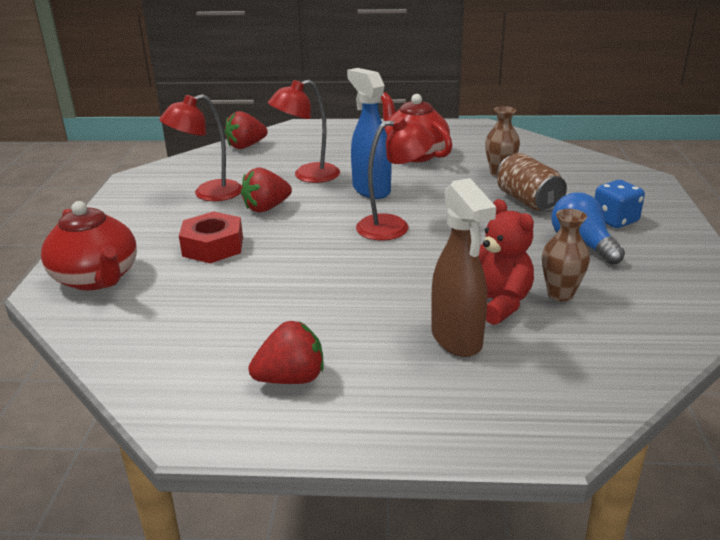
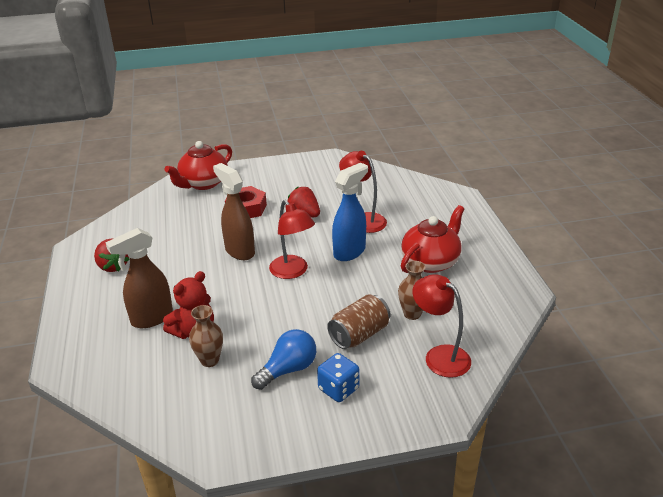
camera: 75 degrees right, 5 degrees up
(208, 194) = (317, 188): red lamp -> red lamp (440, 356)
(246, 146) = (405, 182): red strawberry -> none
(322, 259) = (239, 251): none -> brown spray bottle

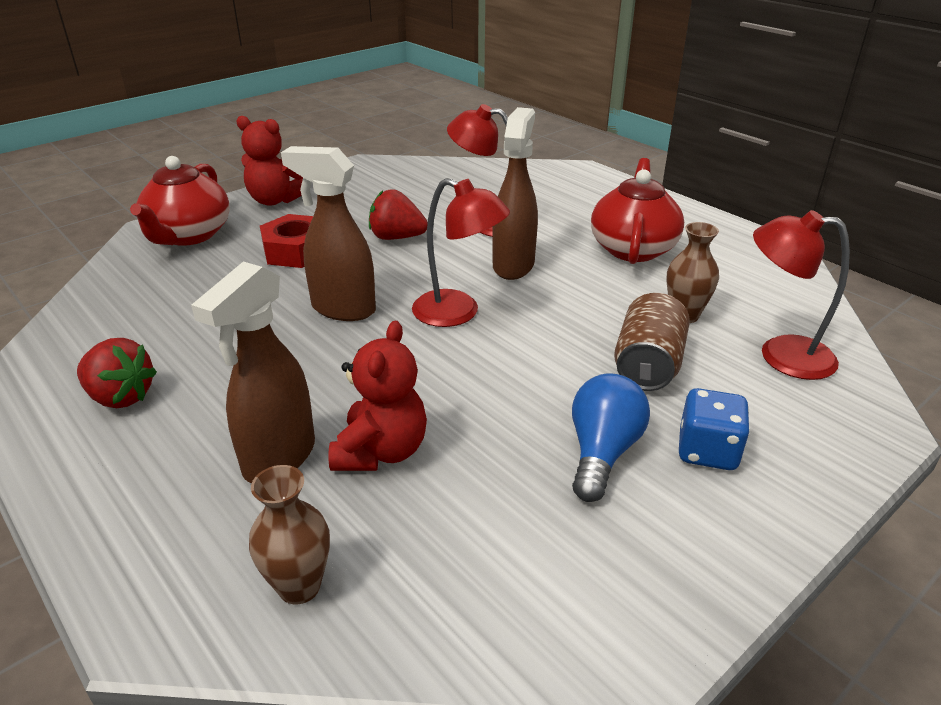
camera: 30 degrees left, 0 degrees up
(210, 360) = (457, 488): brown vase -> brown vase (299, 586)
(262, 171) = (275, 200): none -> red teddy bear
(350, 252) = (513, 265): blue spray bottle -> brown spray bottle

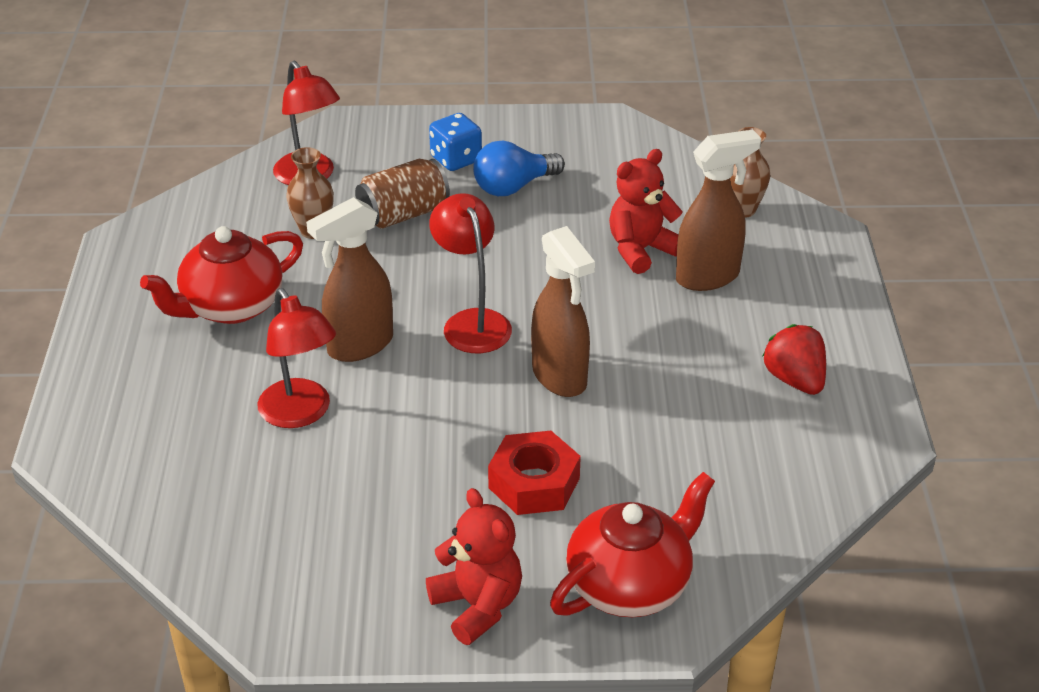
camera: 140 degrees left, 5 degrees up
(397, 237) = (415, 445): red strawberry -> none

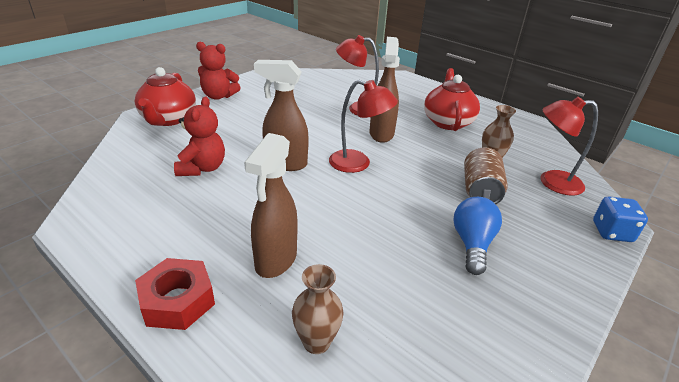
camera: 130 degrees right, 5 degrees down
(456, 159) = (531, 240): blue dice -> blue dice (612, 232)
(534, 483) = (243, 128): red nut -> red nut (177, 301)
(641, 250) = (339, 252): red teddy bear -> red teddy bear (202, 168)
(794, 380) = (156, 226): red strawberry -> none

